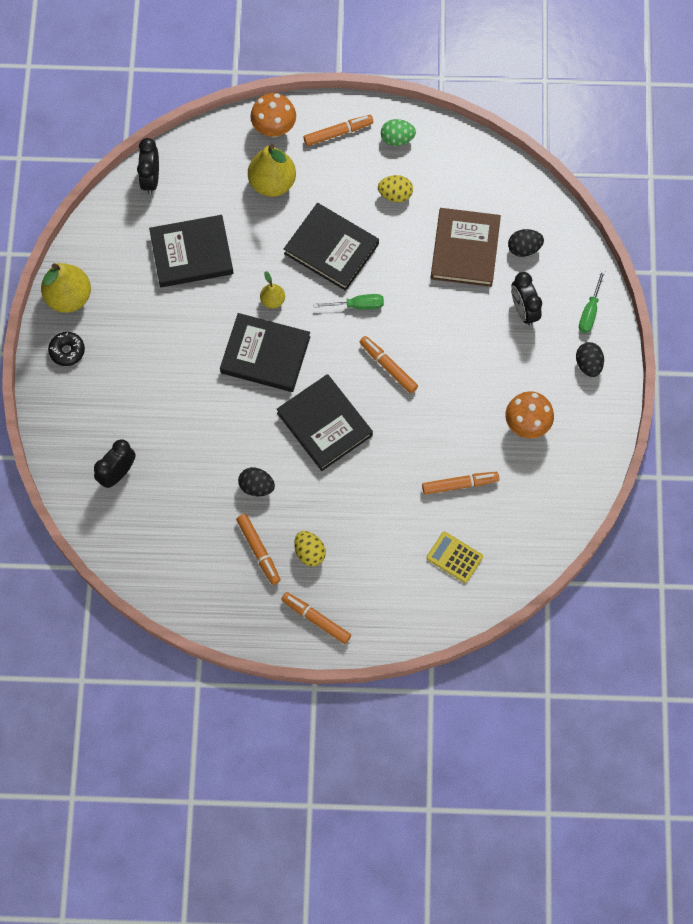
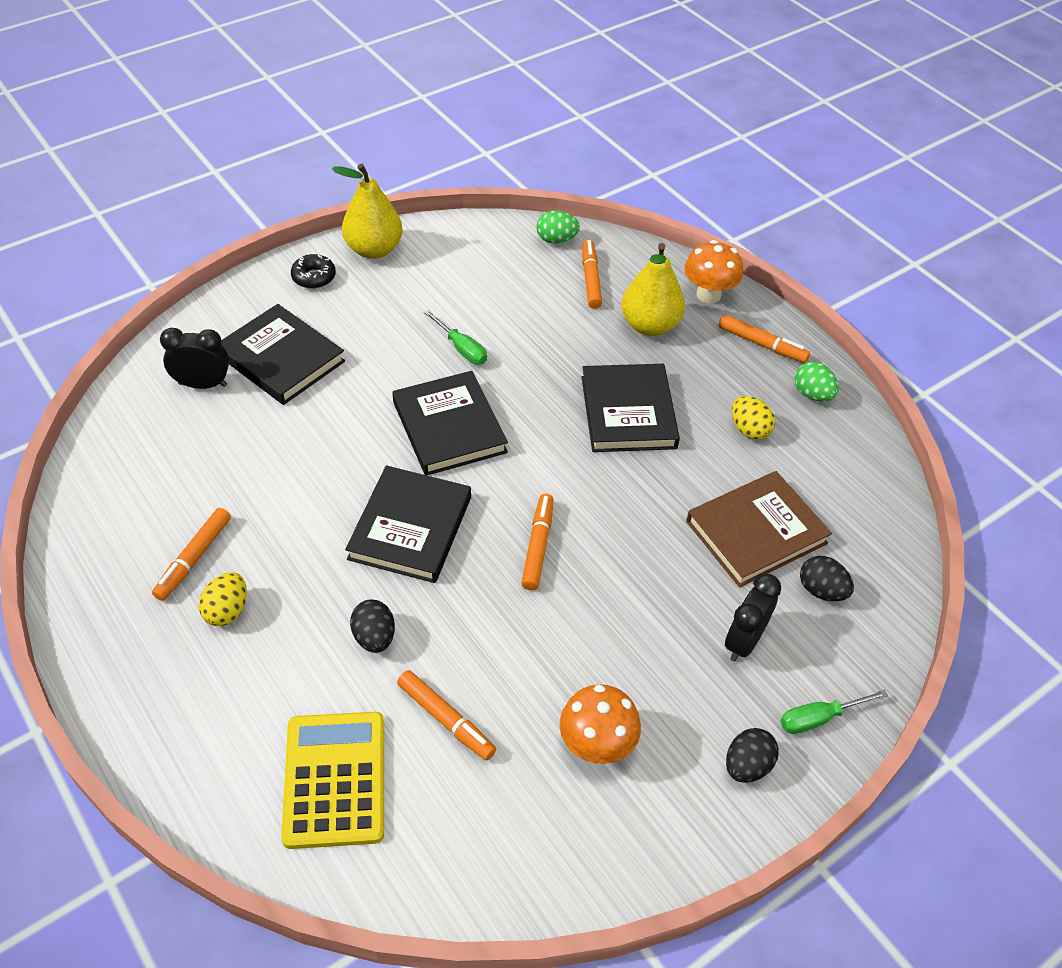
camera: 50 degrees right, 20 degrees down
(151, 179) = (556, 240): black clock -> green egg
(191, 253) = (508, 308): black book -> black book (281, 358)
(256, 486) = (278, 510): black egg -> black egg (374, 637)
(273, 300) = (519, 398): yellow pear -> none
(316, 619) = (136, 672): orange marker -> orange marker (590, 279)
(357, 305) = (585, 473): green screwdriver -> green screwdriver (461, 348)
(454, 557) = (335, 779): yellow calculator -> yellow calculator, size x1.72

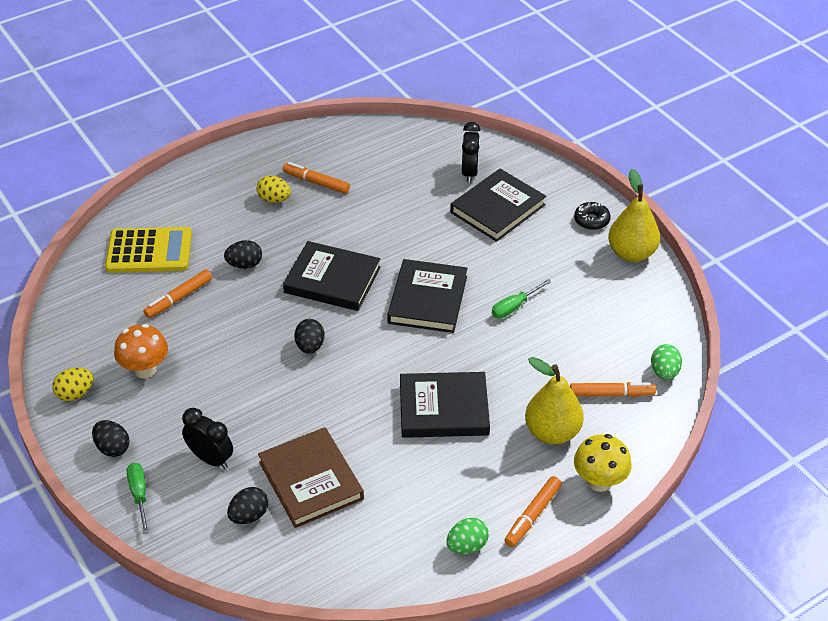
camera: 95 degrees right, 5 degrees down
(449, 427) = (427, 299): black book -> black book turned 60 degrees counterclockwise
(537, 546) = (310, 346): orange marker -> black egg
(708, 295) = (599, 481): orange mushroom -> yellow mushroom
(749, 430) = (423, 491): yellow egg -> yellow egg (75, 394)

